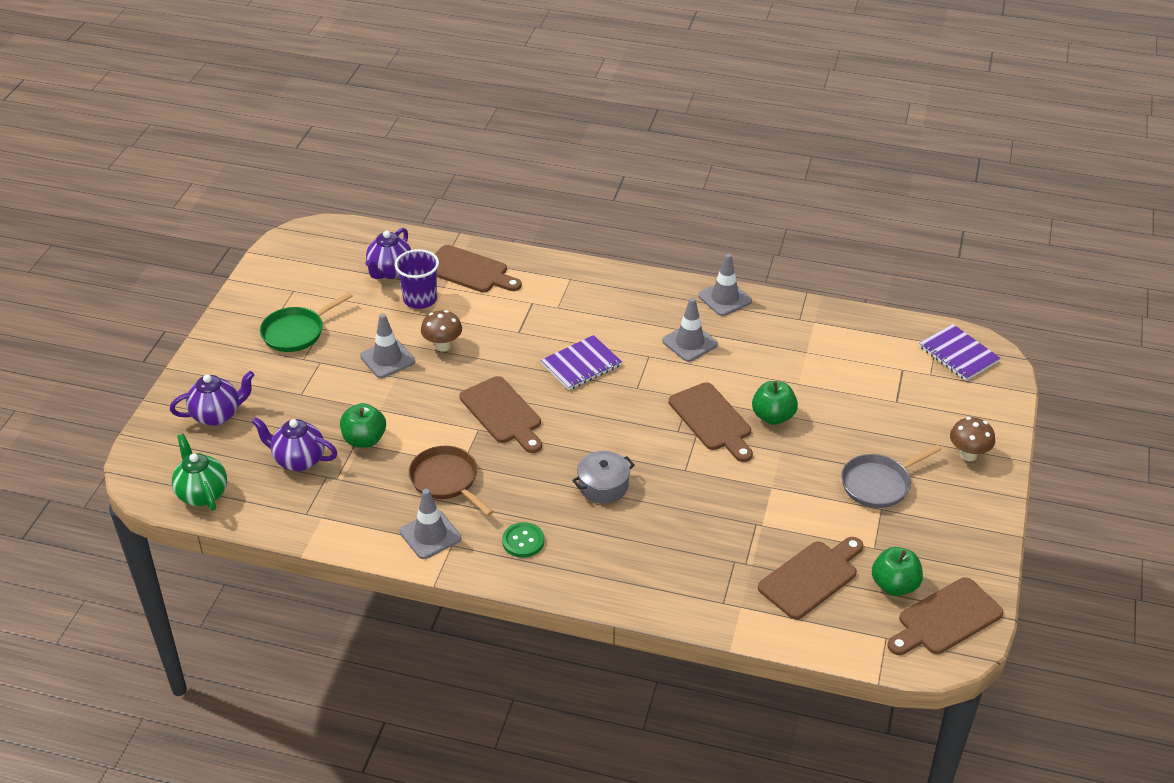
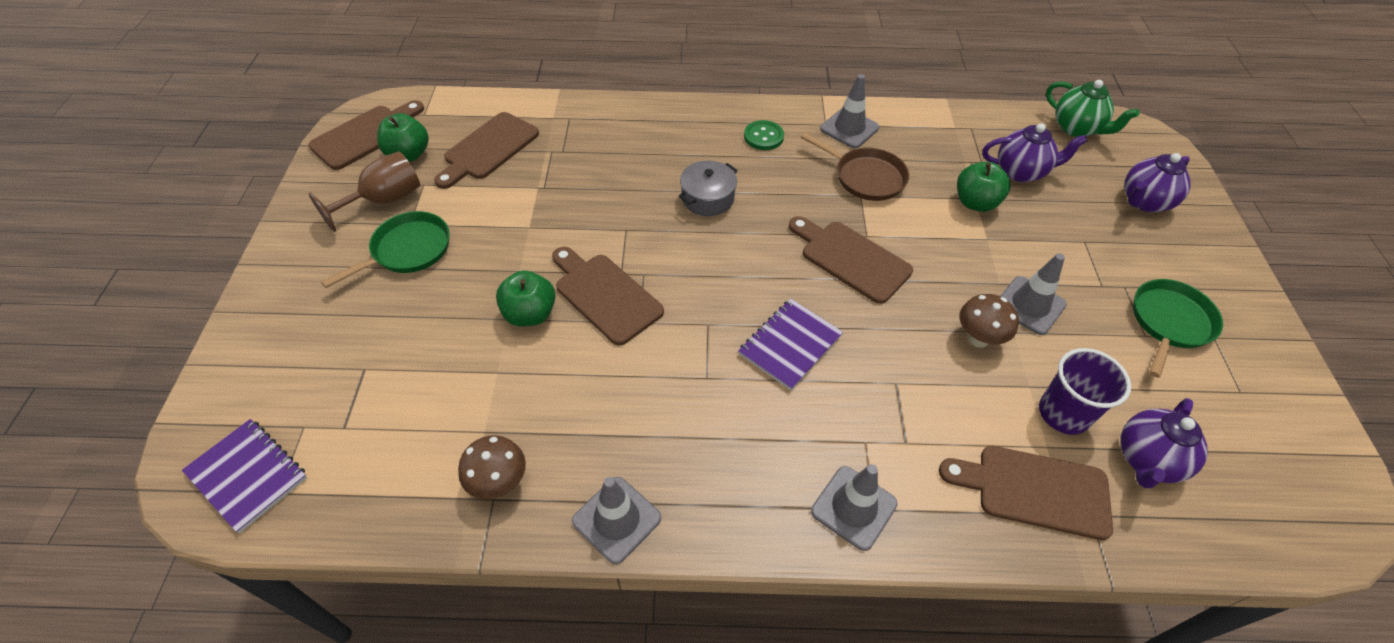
camera: 165 degrees right, 10 degrees up
(390, 271) = (1146, 460): purple teapot -> purple teapot turned 150 degrees counterclockwise
(689, 343) = (655, 413): grey traffic cone -> grey traffic cone (854, 507)
(878, 484) = (407, 250): grey pan -> green pan
(909, 536) = (384, 200): none -> brown goblet
(968, 455) = (289, 306): brown mushroom -> brown mushroom (499, 483)

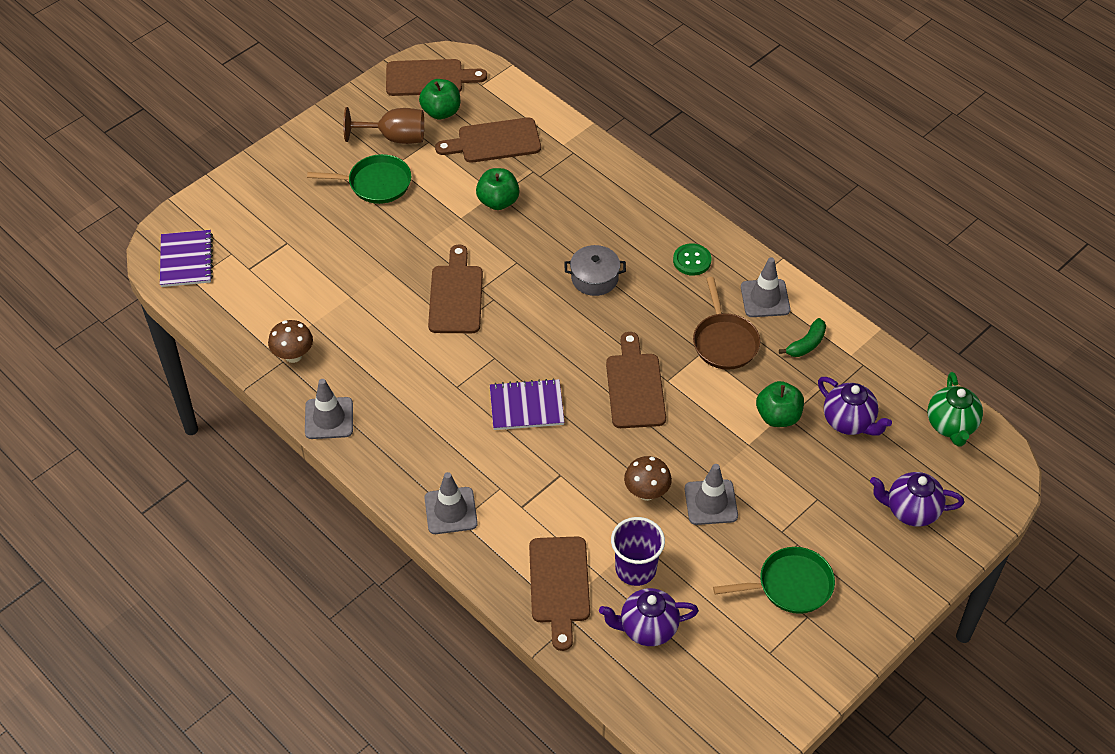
camera: 45 degrees right, 0 degrees up
(530, 314) = (402, 275): green apple -> green apple (498, 201)
(919, 140) = (806, 344): none -> green banana
(1034, 490) = (559, 585): brown cutting board -> brown cutting board turned 150 degrees counterclockwise

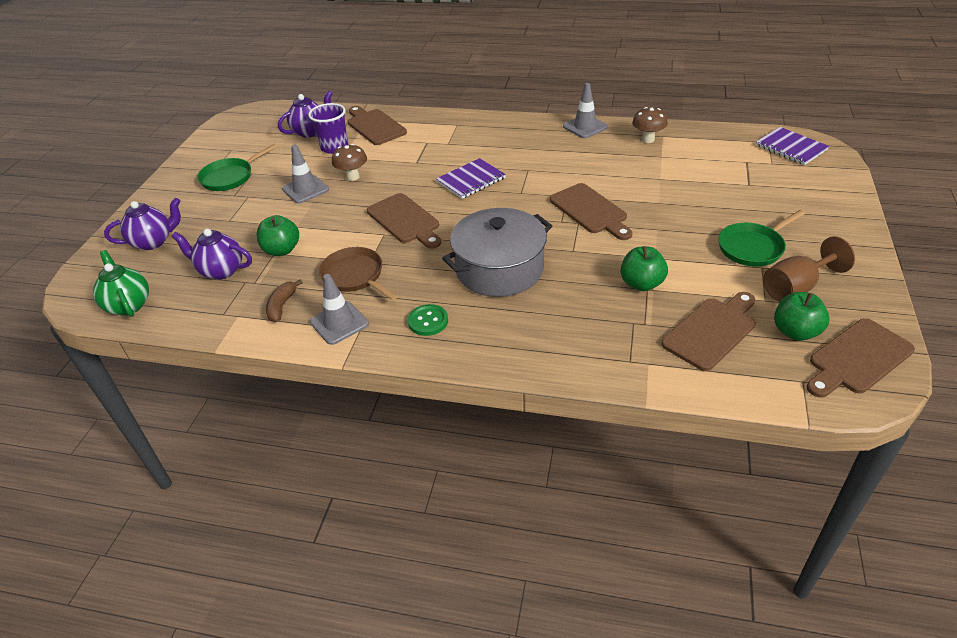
camera: 150 degrees right, 10 degrees down
(451, 511) = (466, 125): grey traffic cone -> none
(594, 278) = (499, 269): grey pot -> grey pot, size x1.91
(806, 344) = (282, 306): green banana -> brown banana

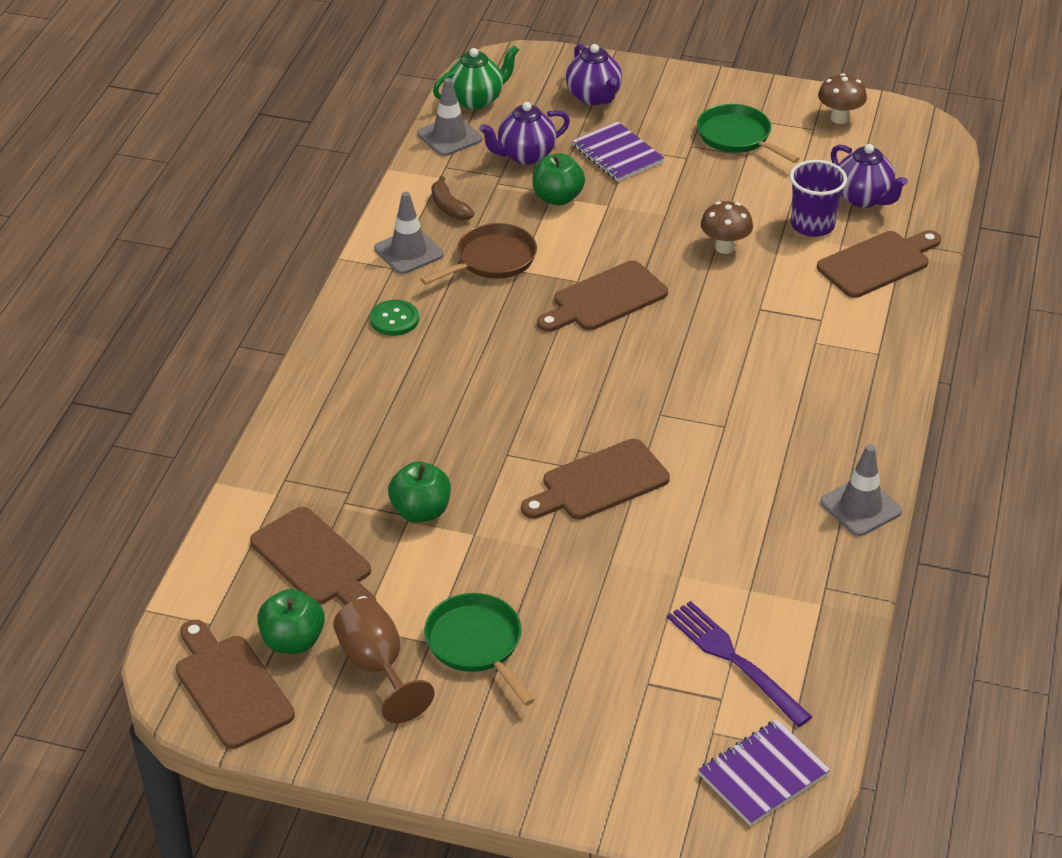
camera: 90 degrees right, 0 degrees up
(221, 271) = (525, 155): purple teapot -> purple teapot turned 135 degrees counterclockwise
(282, 306) = (449, 207): brown banana -> brown banana turned 135 degrees counterclockwise
(305, 189) = (696, 206): grey traffic cone -> grey traffic cone (449, 136)
(471, 180) = (700, 364): purple notebook -> purple notebook (617, 154)
(499, 269) = (480, 382): grey pot -> none
(647, 139) = (809, 581): brown mushroom -> brown mushroom (839, 118)
(716, 159) = (734, 660): none -> purple fork

